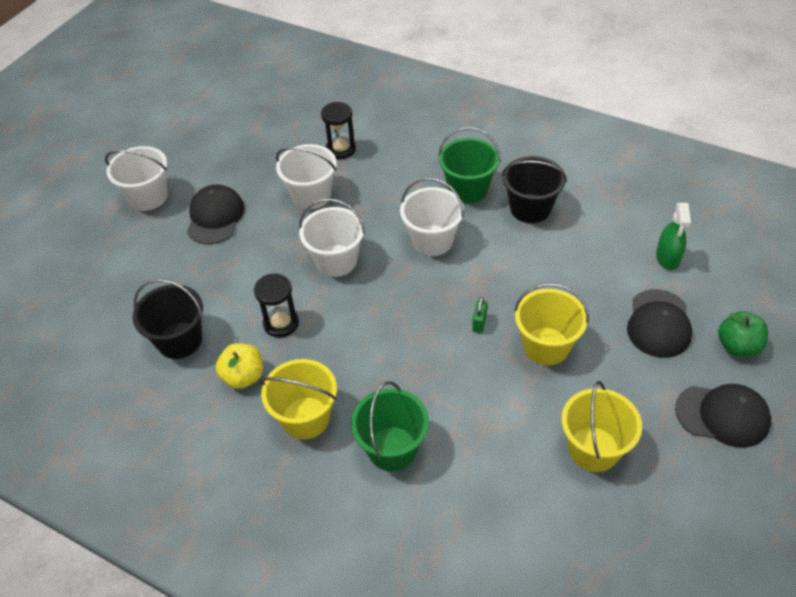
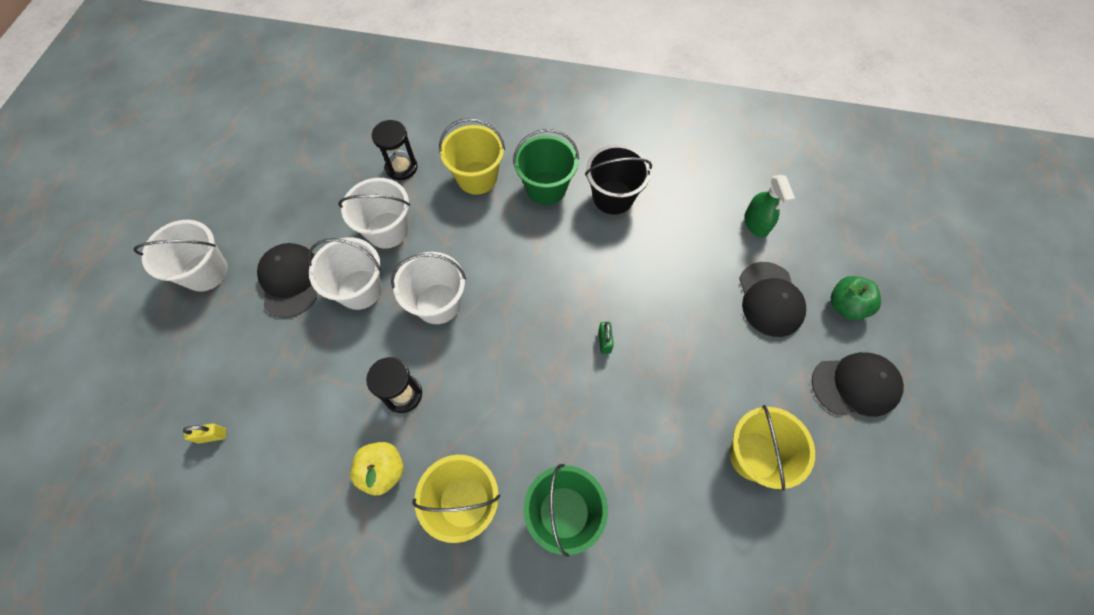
camera: 20 degrees left, 15 degrees up
(113, 317) = (212, 436): none -> yellow padlock
(179, 340) = (298, 445): black bucket -> none
(432, 240) = (529, 256): white bucket -> white bucket (360, 289)
(546, 346) = (675, 351): yellow bucket -> yellow bucket (477, 178)

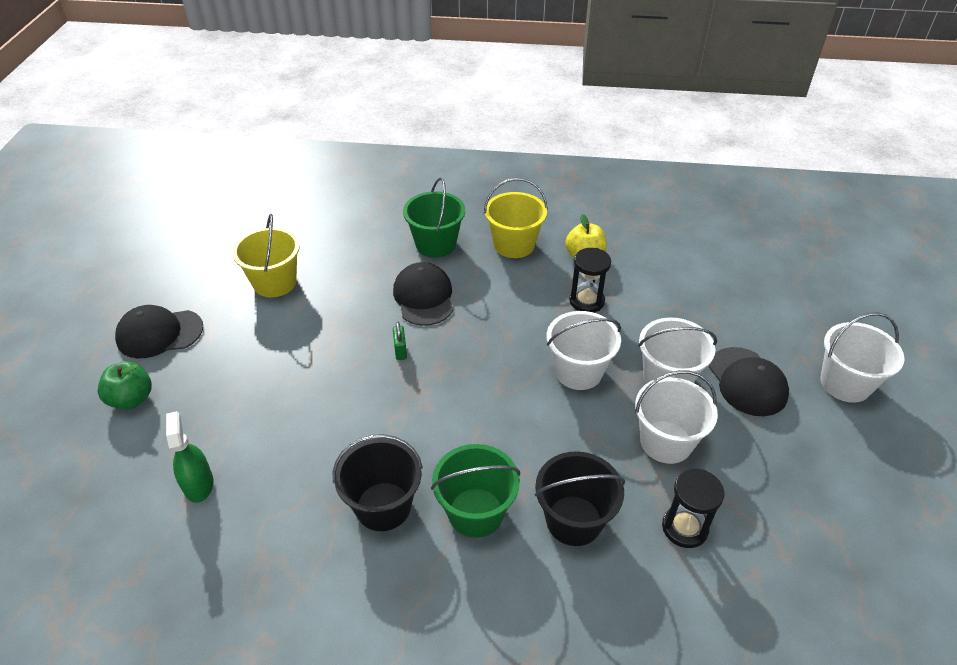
camera: 175 degrees right, 20 degrees down
(212, 436) = (736, 267): yellow padlock -> none
(477, 178) = (574, 520): yellow bucket -> black bucket
(770, 299) = (214, 400): black cap -> black cap (424, 297)

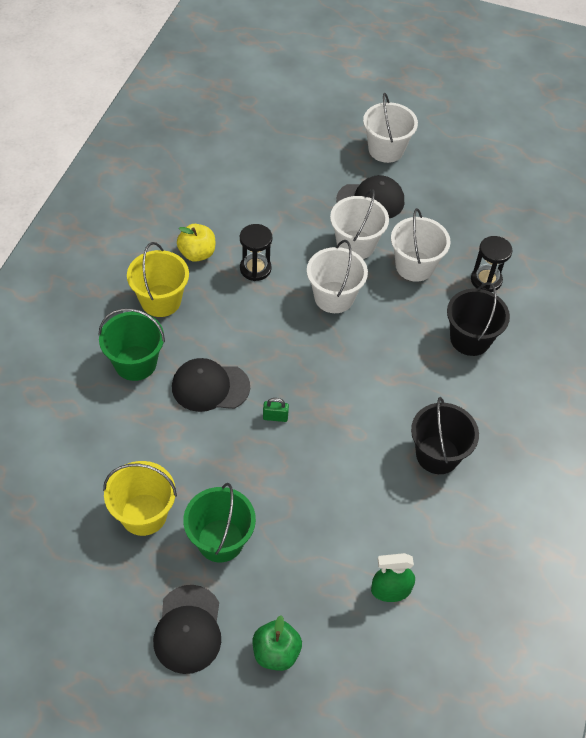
camera: 80 degrees left, 10 degrees up
(476, 512) = (453, 396): green bucket -> green bucket (220, 540)

